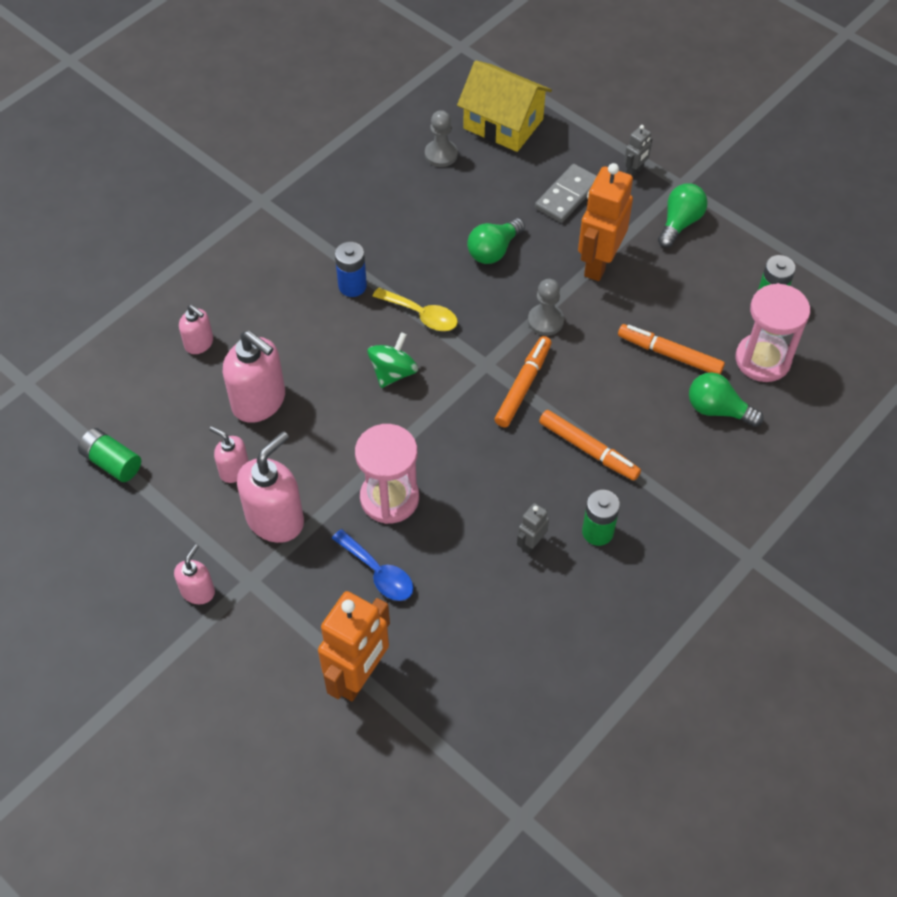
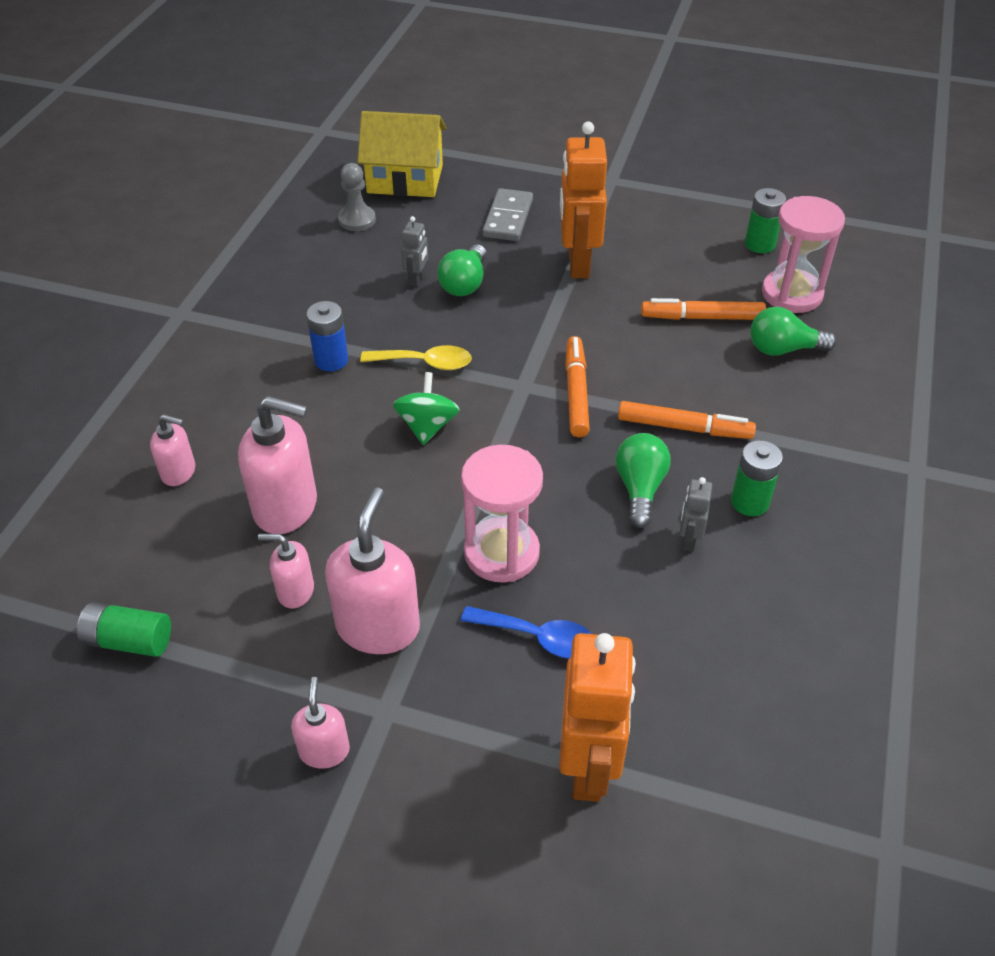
camera: 25 degrees left, 10 degrees down
(545, 321) = (559, 328): grey pawn -> none
(634, 171) = (559, 181): grey robot -> grey robot (417, 279)
(679, 223) = (631, 209): green light bulb -> green light bulb (640, 489)

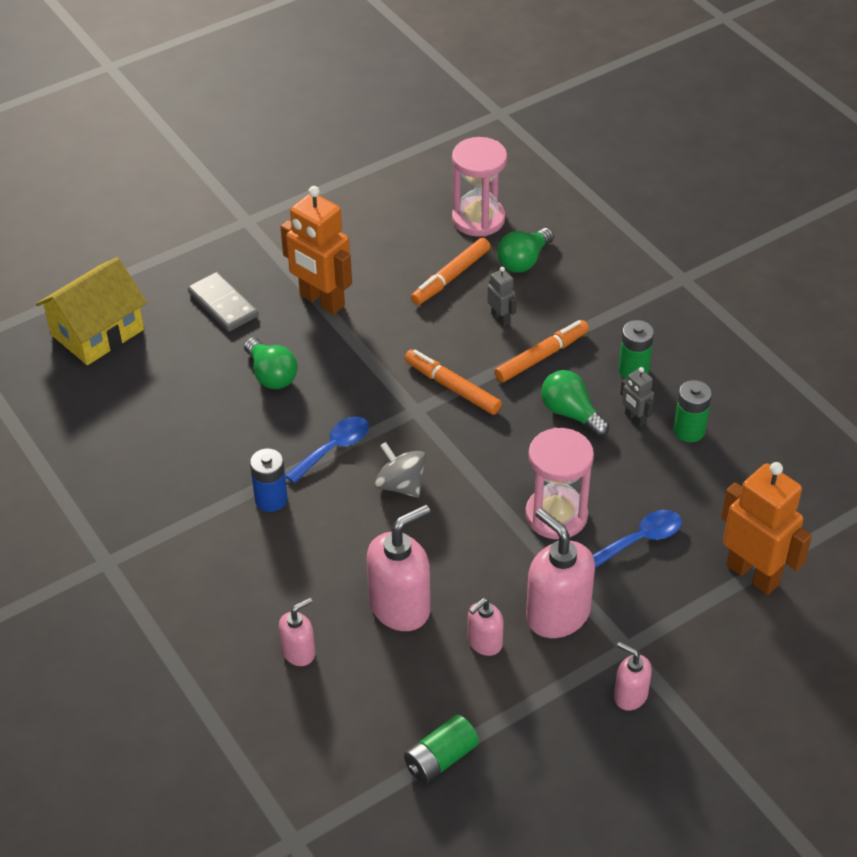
camera: 50 degrees left, 0 degrees up
(357, 220) = (116, 391): grey pawn -> none
(417, 279) = (234, 398): grey robot -> grey robot (500, 318)
(425, 363) = (334, 448): yellow spoon -> blue spoon
(427, 426) = (401, 485): green spinning top -> grey spinning top
(759, 244) = (412, 198): green battery -> green battery (689, 431)

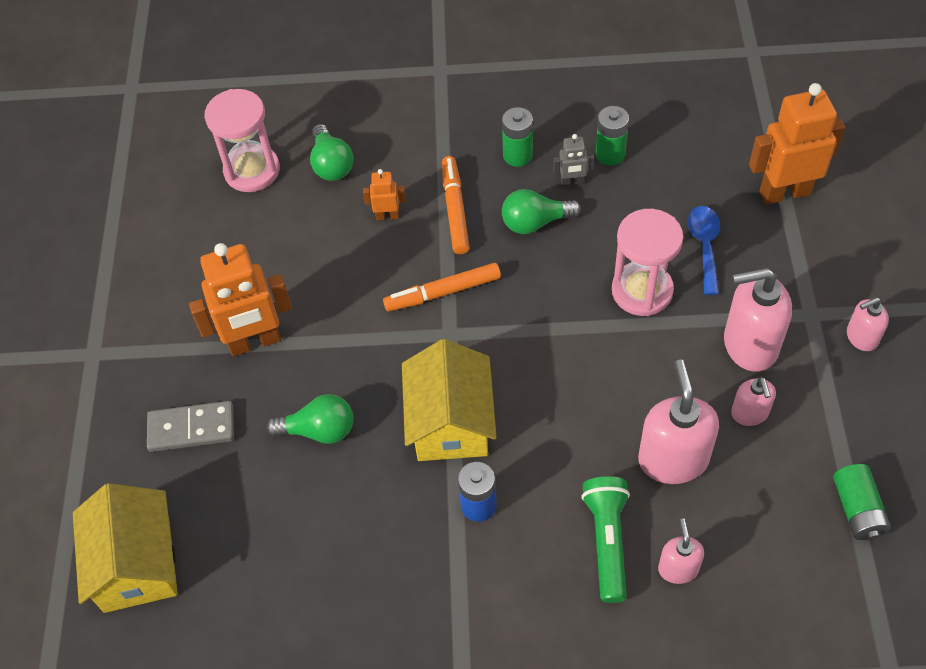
camera: 55 degrees left, 10 degrees up
(293, 595) = (607, 541): none -> green flashlight
(334, 448) = (450, 422): blue spoon -> yellow house
(401, 485) = (531, 389): grey spinning top -> none
(451, 277) = (307, 226): orange marker -> none
(500, 318) = (387, 215): grey robot -> orange robot

